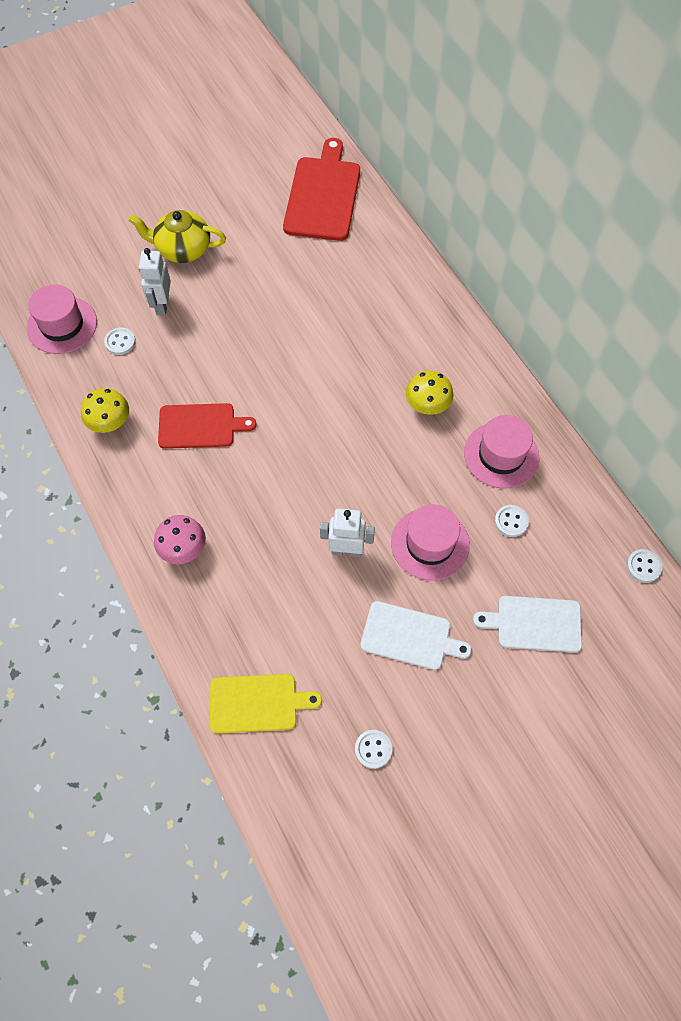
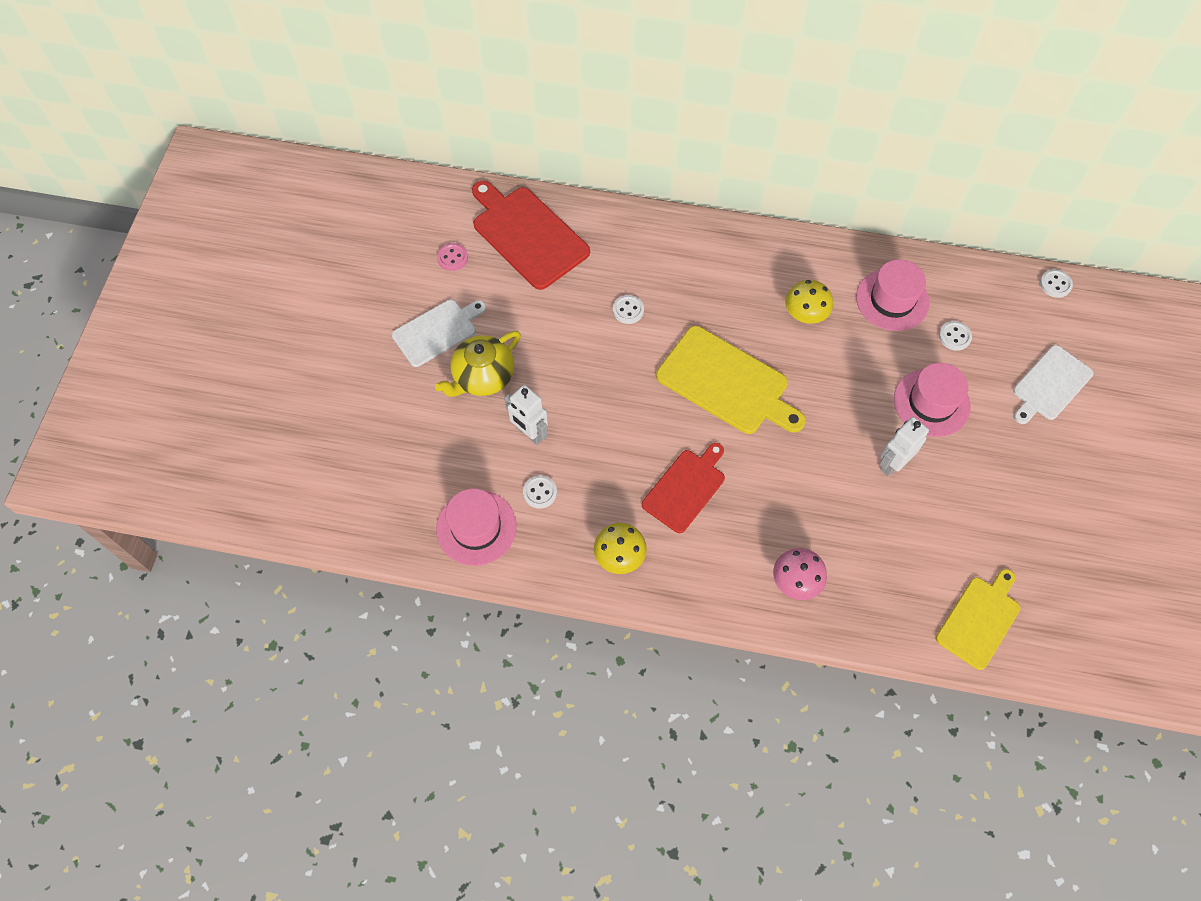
camera: 50 degrees left, 0 degrees up
(262, 169) = (452, 258): none -> pink button
(314, 394) = (727, 383): none -> yellow cutting board
(373, 749) = (1075, 564): white button -> white button (628, 310)
(409, 636) = (1000, 473): white cutting board -> white cutting board (437, 331)

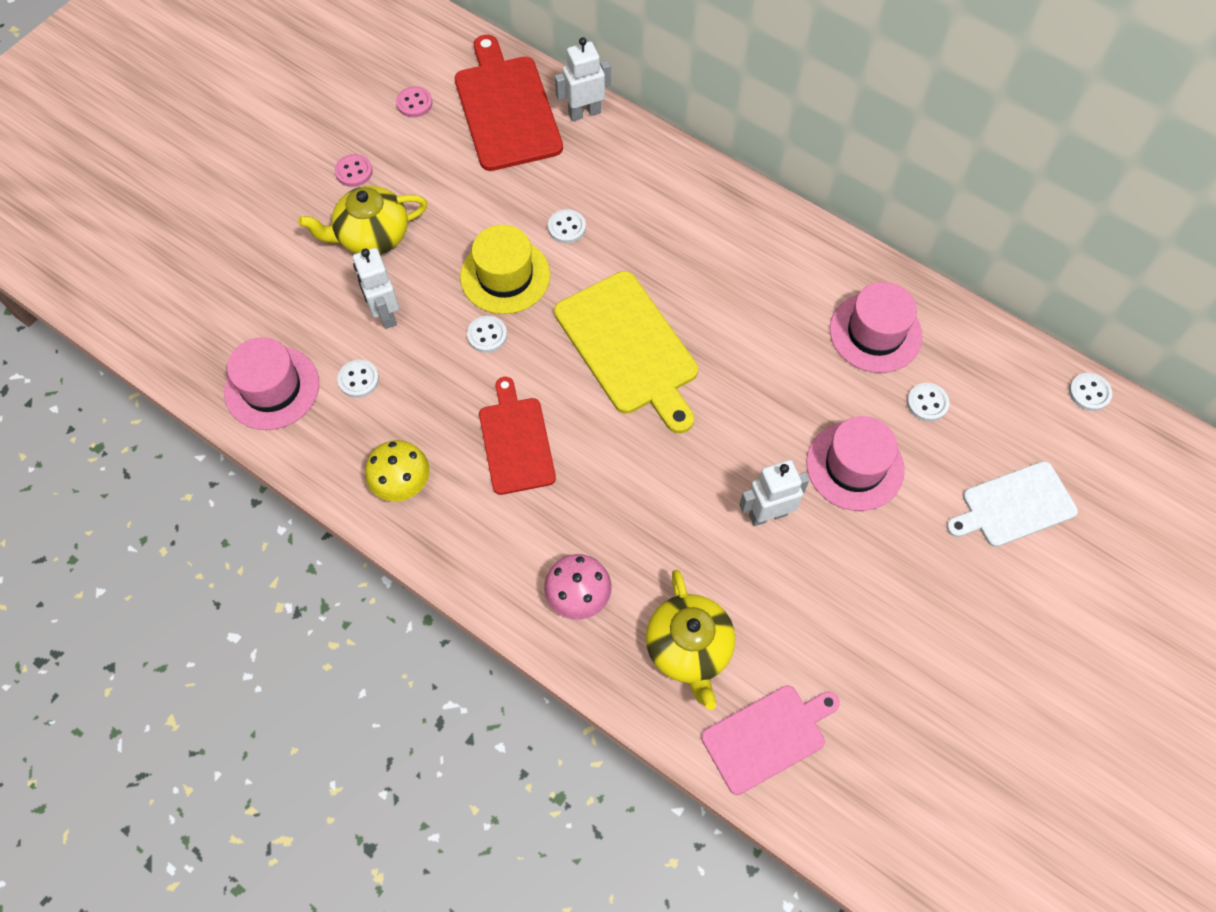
camera: 25 degrees right, 0 degrees up
(437, 331) = (354, 171): white cutting board -> pink button
(589, 215) = (584, 113): none -> white robot
(604, 366) = (505, 276): none -> yellow hat
(617, 417) = (487, 335): none -> white button
(685, 488) = (516, 441): red cutting board -> red cutting board turned 75 degrees counterclockwise
(805, 314) = (763, 308): yellow mushroom -> none
(893, 583) = (689, 649): none -> yellow teapot
(980, 619) = (767, 736): yellow cutting board -> pink cutting board

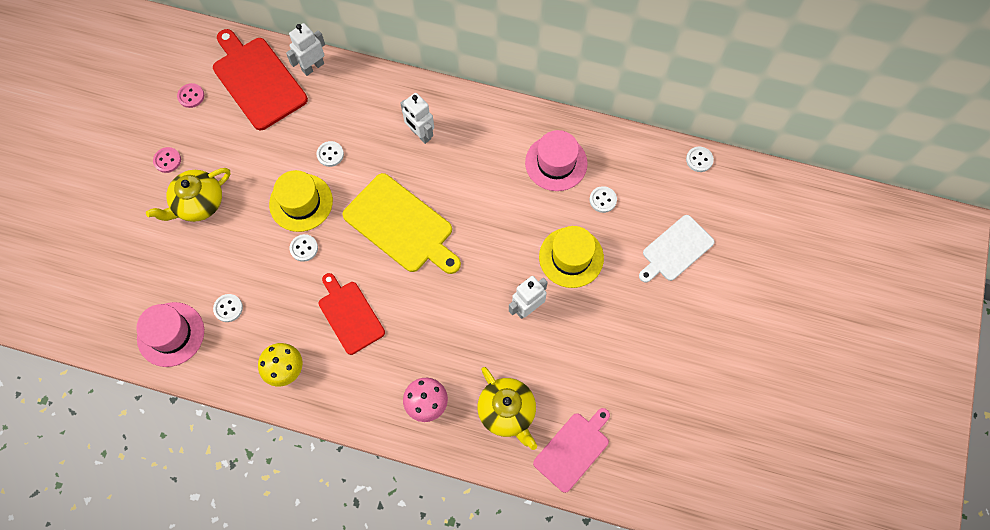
camera: 20 degrees left, 5 degrees up
(385, 314) = (229, 256): white robot -> white robot (420, 134)
(854, 466) = (571, 257): pink hat -> yellow hat

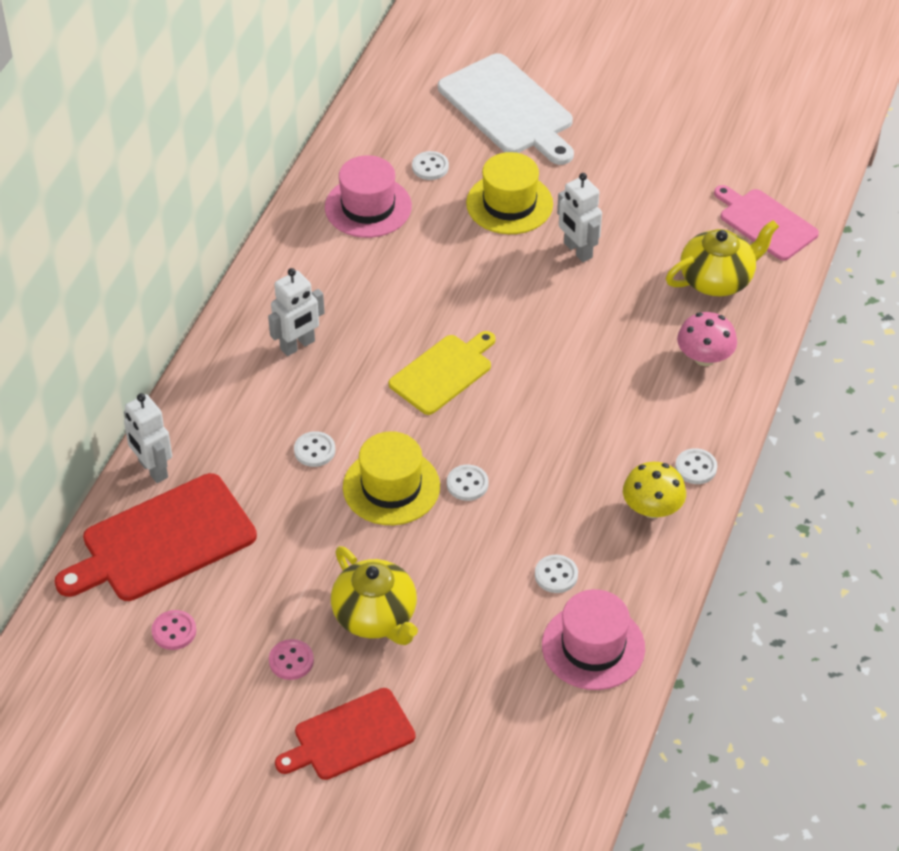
camera: 85 degrees left, 20 degrees down
(350, 315) = (575, 433): red cutting board -> red cutting board (349, 736)
(401, 225) = (443, 372): yellow cutting board -> yellow cutting board, size x0.65
(675, 250) = (508, 108): white cutting board -> white cutting board, size x1.54
(699, 160) = (384, 74): white button -> white button (696, 468)

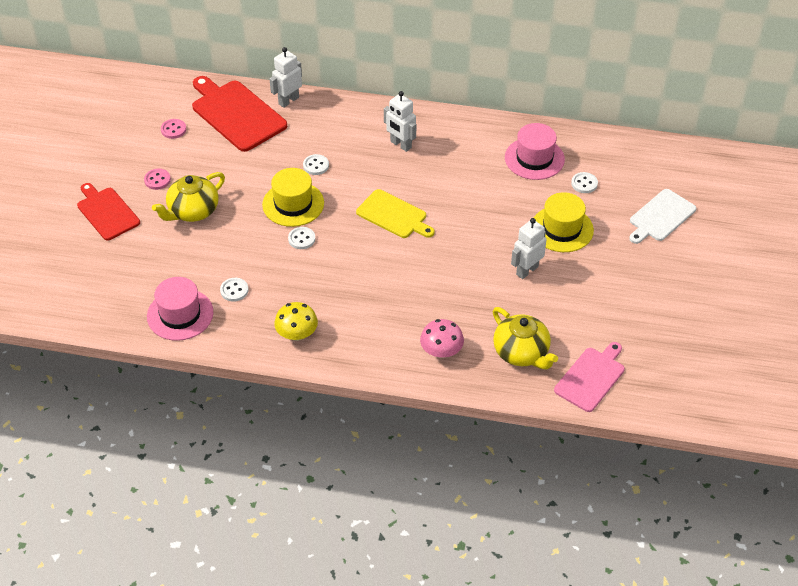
camera: 80 degrees right, 0 degrees up
(508, 108) = (660, 217): white cutting board -> white cutting board, size x0.65
(696, 468) = (336, 354): white button -> none

